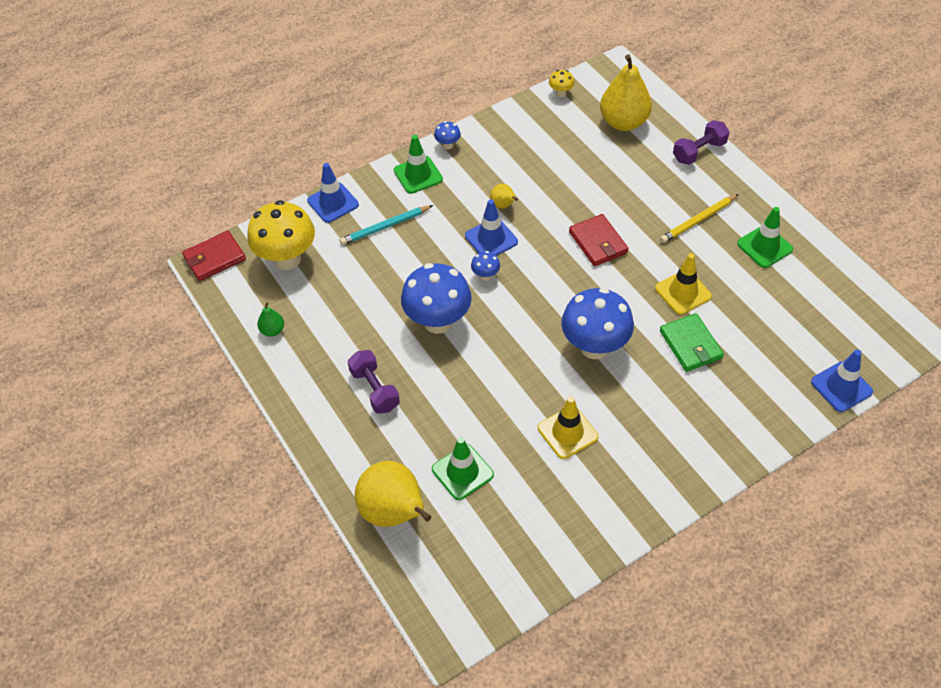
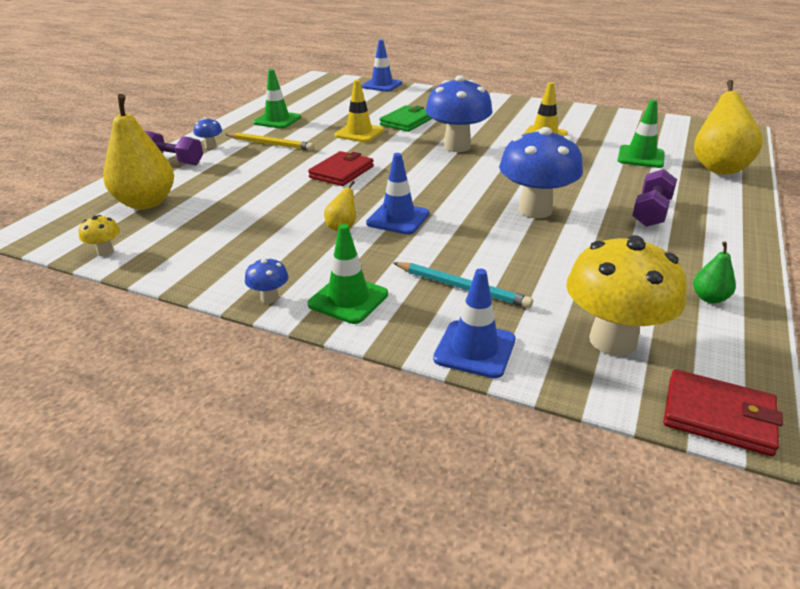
camera: 125 degrees left, 20 degrees down
(485, 275) = (448, 206): blue mushroom -> blue mushroom (210, 146)

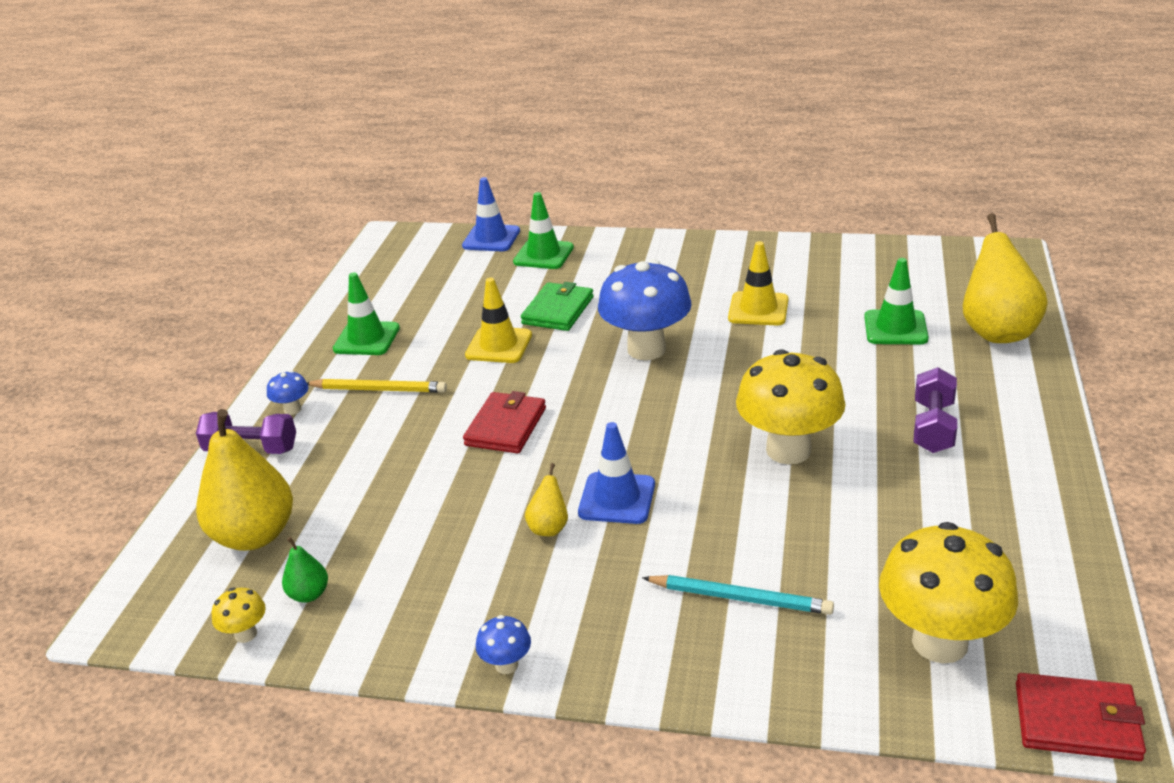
camera: 10 degrees left, 0 degrees up
(348, 299) = (607, 646): green traffic cone -> green traffic cone (543, 255)
(474, 349) = (787, 689): blue traffic cone -> none
(535, 210) = (788, 450): blue mushroom -> yellow mushroom
(709, 298) = (1032, 555): green pear -> green pear (309, 594)

